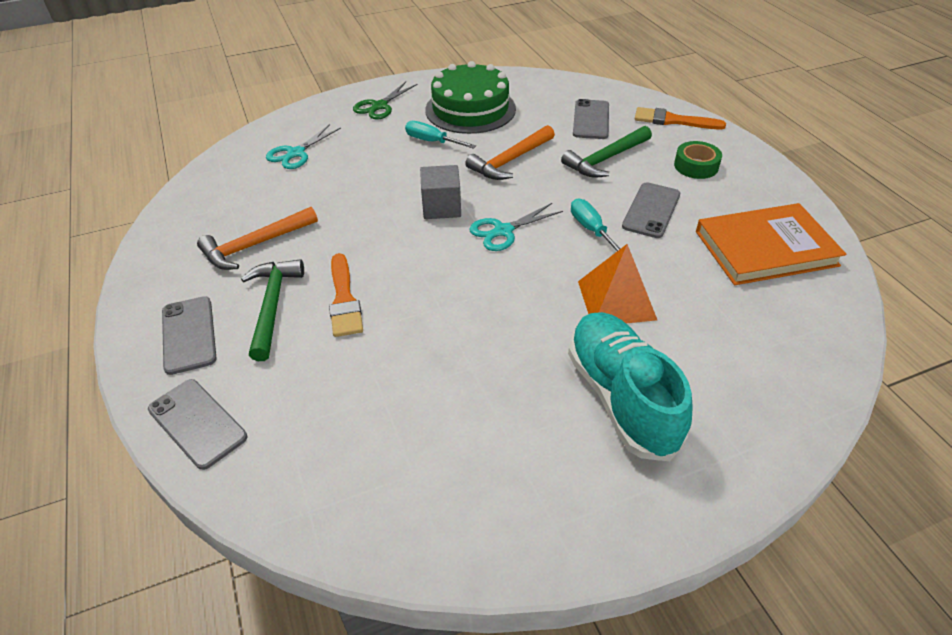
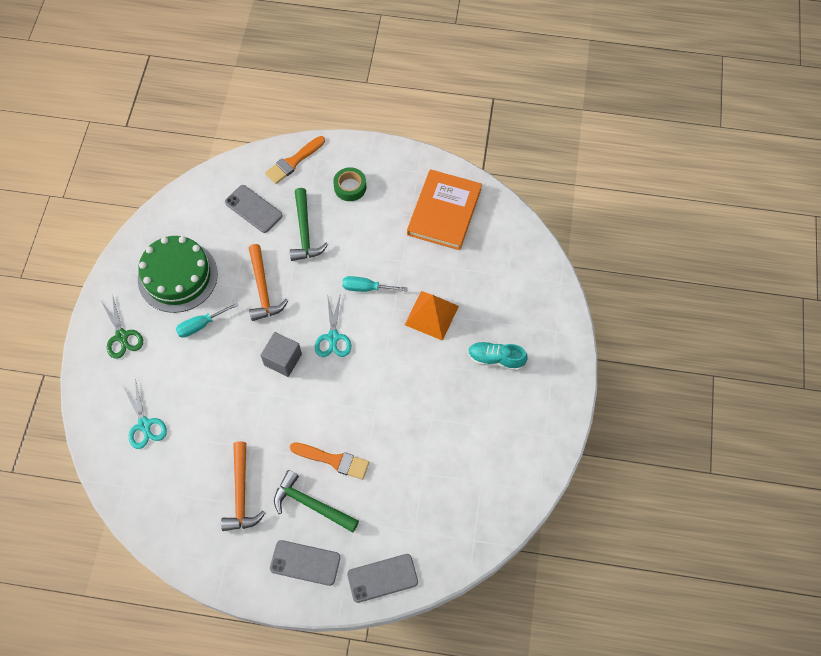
camera: 60 degrees left, 20 degrees up
(621, 397) = (496, 359): turquoise shoe -> turquoise shoe, size x0.58
(651, 210) = (372, 243): grey phone -> none

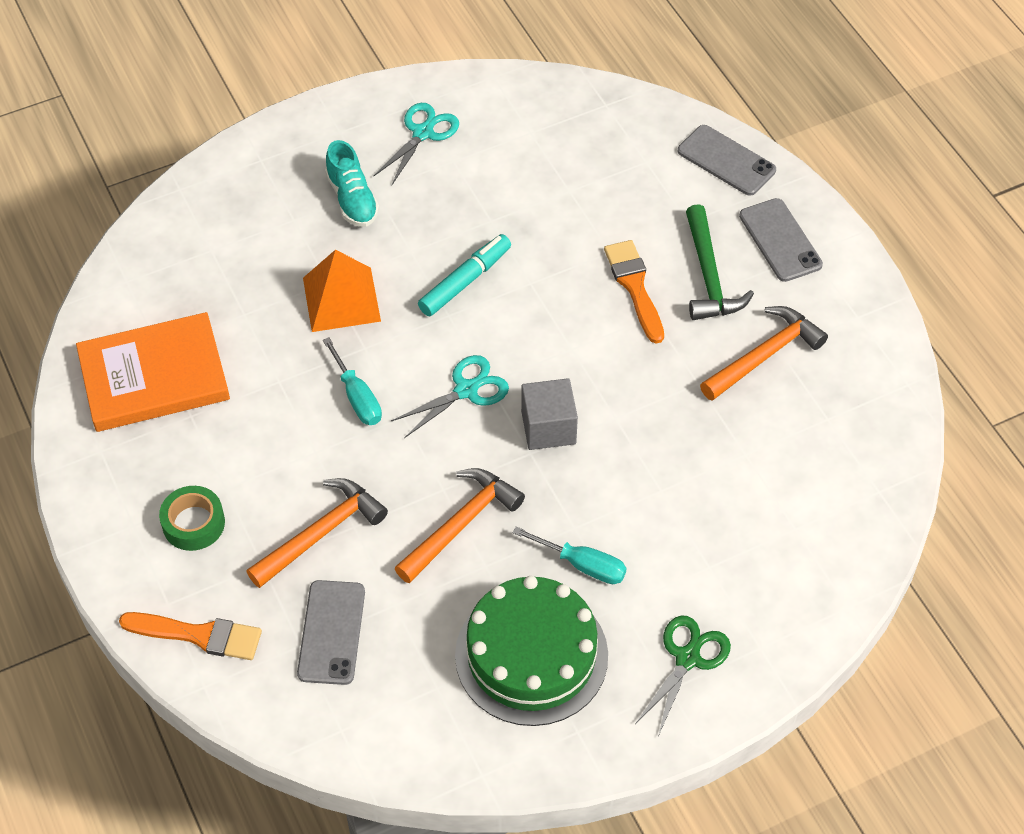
camera: 125 degrees left, 10 degrees down
(144, 424) = (782, 528): turquoise scissors -> turquoise scissors (423, 133)
(305, 232) = (321, 533): green hammer -> orange hammer
(400, 379) = (465, 281): none -> turquoise marker

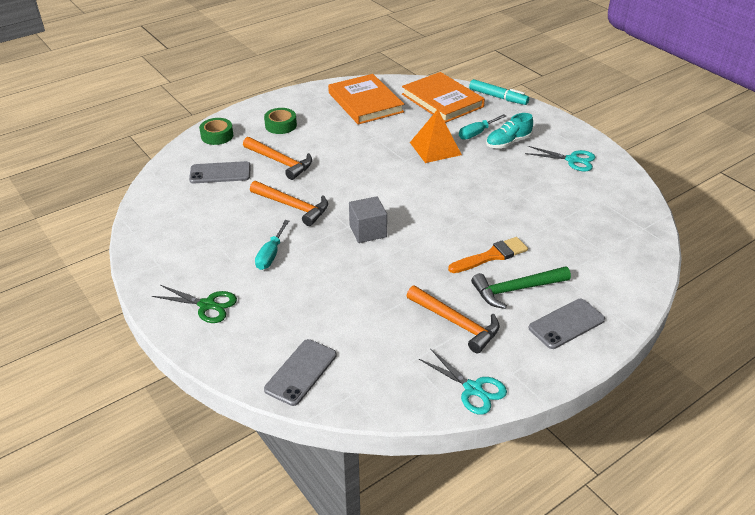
camera: 80 degrees right, 15 degrees down
(187, 259) = (442, 100): none -> orange book
(198, 635) = (217, 136): orange brush -> green tape
(357, 397) = (370, 162): turquoise screwdriver -> turquoise screwdriver (477, 133)
(465, 281) = (466, 188): turquoise marker -> turquoise marker (498, 97)
(466, 390) = (386, 197): turquoise scissors -> turquoise scissors (473, 389)
(531, 655) = (208, 241): green cake -> none
(726, 161) = (627, 290): grey phone -> grey phone (301, 372)

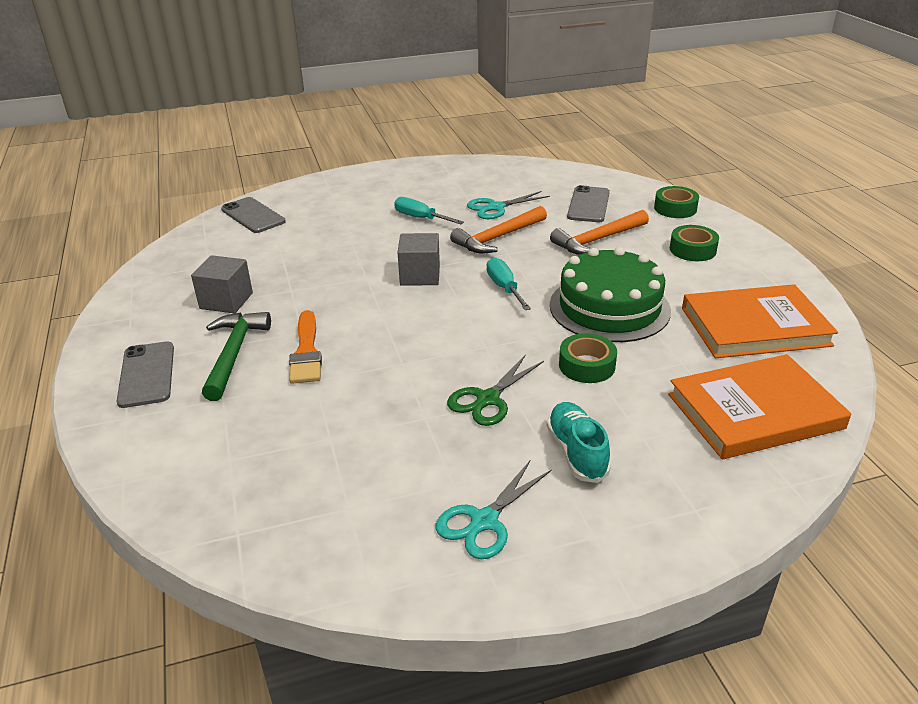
camera: 110 degrees right, 5 degrees down
(207, 305) = (373, 186): green scissors -> green scissors (488, 399)
(370, 148) = (609, 307): none -> green cake
(435, 148) = (586, 365): orange pyramid -> green tape
(456, 323) = (226, 301): orange hammer -> grey cube
(473, 389) = (139, 290): turquoise scissors -> turquoise scissors (496, 207)
(477, 133) = (621, 423): turquoise screwdriver -> turquoise screwdriver (504, 288)
(498, 97) = (764, 494): turquoise marker -> none

